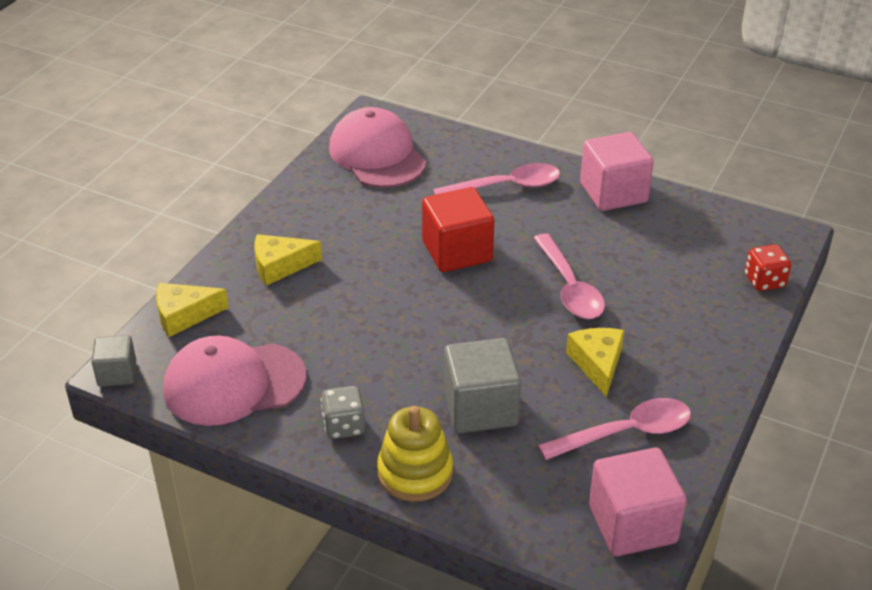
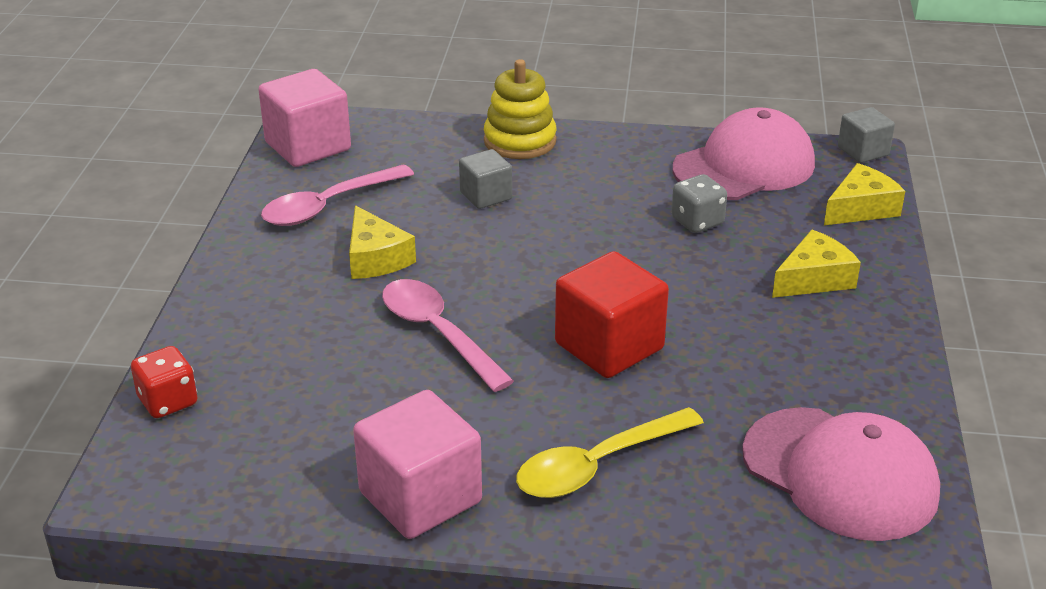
camera: 160 degrees right, 5 degrees down
(344, 426) = (609, 158): grey dice -> grey dice (697, 222)
(480, 408) = (485, 196): grey cube -> grey cube, size x0.57
(506, 187) = (597, 465): pink spoon -> yellow spoon

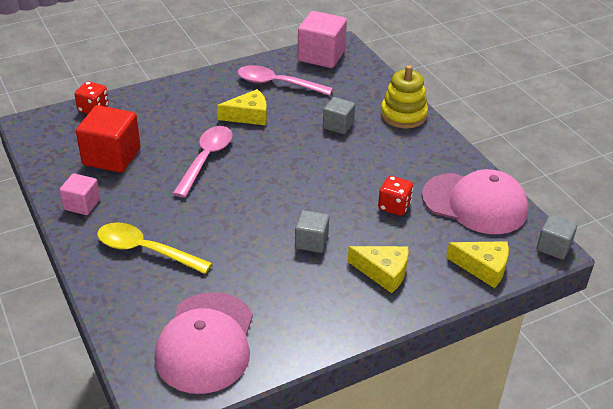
camera: 55 degrees right, 5 degrees up
(375, 258) = (248, 116): yellow cheese -> yellow cheese turned 135 degrees counterclockwise
(420, 497) = (82, 204): pink cube -> pink cube, size x0.57
(609, 346) = (245, 218): red cube -> red cube (111, 157)
(697, 222) = (394, 206): grey dice -> red dice
(709, 310) = (311, 242): none -> grey cube

